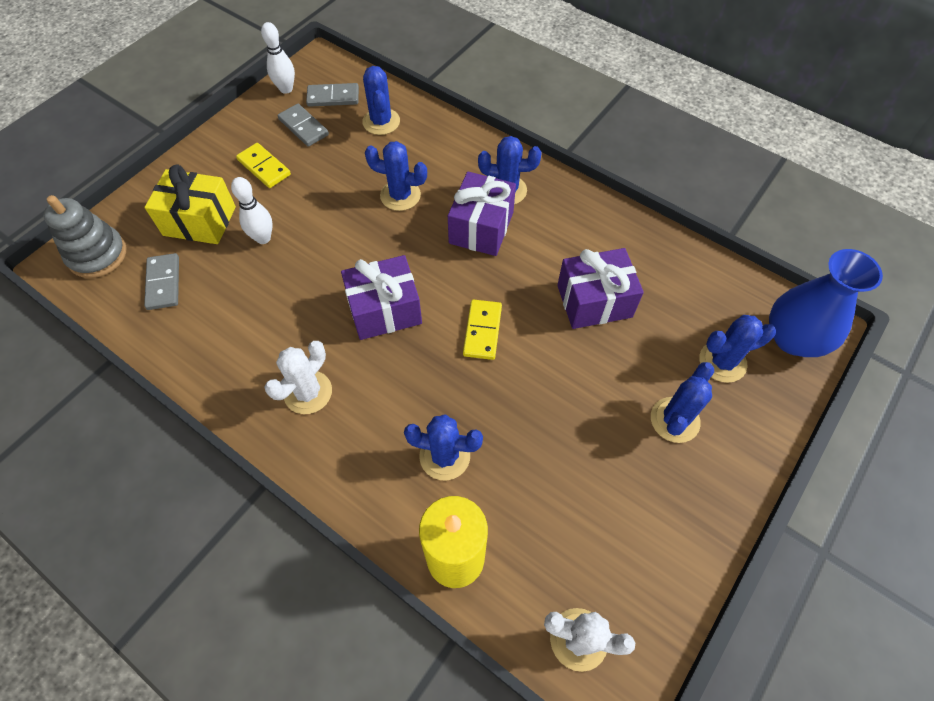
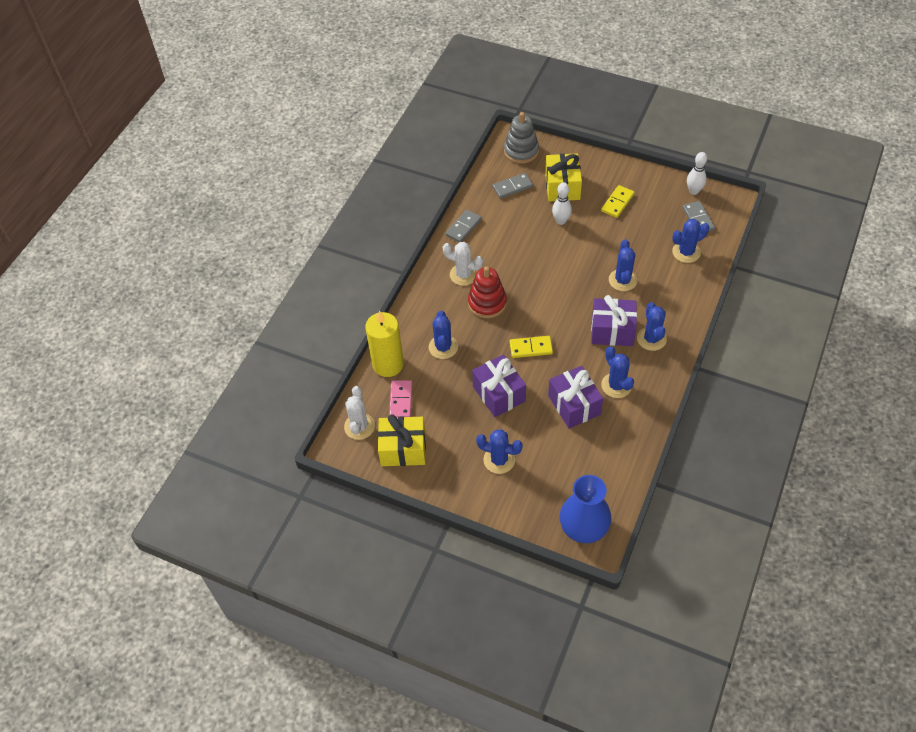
camera: 80 degrees right, 5 degrees down
(303, 127) = (662, 211): grey domino -> grey domino (463, 227)
(378, 370) = (487, 303): none -> red stacking toy
(384, 310) = (529, 295): purple gift -> purple gift (499, 394)
(536, 550) = (401, 400): none -> pink domino
(637, 566) = (403, 449): none -> yellow gift
(722, 362) = (550, 484): blue cactus -> blue cactus (616, 385)

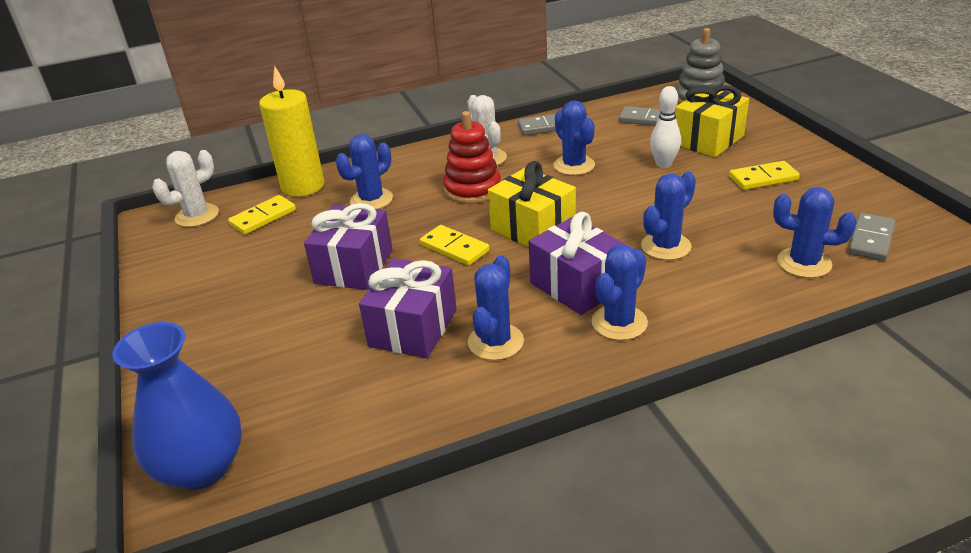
camera: 45 degrees right, 20 degrees down
(401, 400) = (263, 217): pink domino -> yellow domino
(403, 449) = (193, 255): yellow gift -> yellow gift (533, 229)
(499, 460) = (249, 324): blue cactus -> blue cactus (574, 165)
(694, 191) = (900, 211): white bowling pin -> none

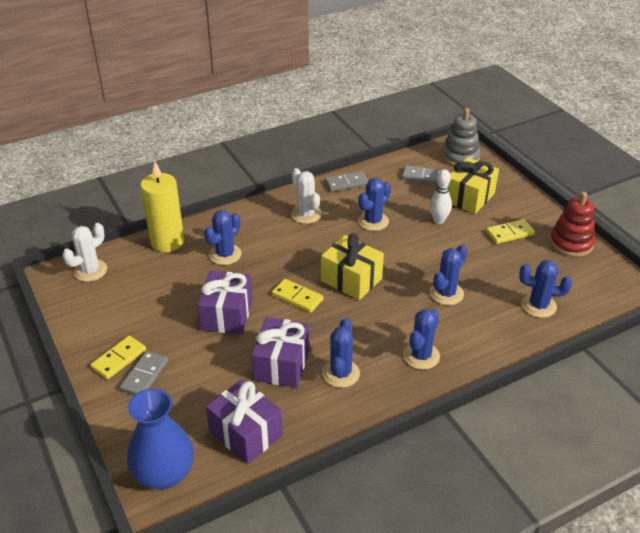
camera: 10 degrees left, 5 degrees up
(263, 217) = (144, 272): yellow domino -> yellow domino (119, 359)
(472, 189) = (300, 244): red stacking toy -> red stacking toy (571, 243)
(574, 165) = (373, 221): blue cactus -> blue cactus turned 75 degrees clockwise
(577, 285) = (389, 327): purple gift -> purple gift (245, 434)
(870, 239) = (581, 286): grey domino -> grey domino (144, 375)

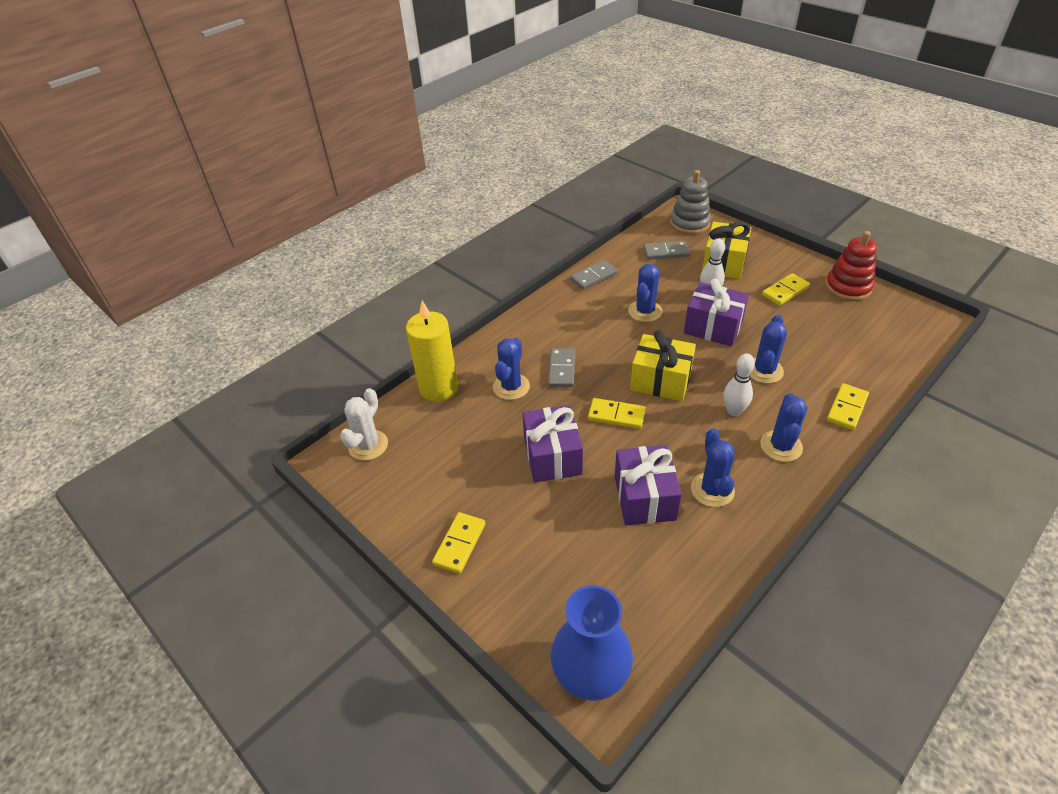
camera: 15 degrees left, 5 degrees up
(144, 375) = (500, 556): grey domino -> grey domino (561, 369)
(245, 434) = (653, 592): purple gift -> purple gift (713, 327)
(306, 214) = (571, 320): white cactus -> none
(398, 319) = (734, 411): none -> white bowling pin
(499, 341) = (847, 408): none -> yellow domino
(538, 306) = (859, 360): blue cactus -> none

